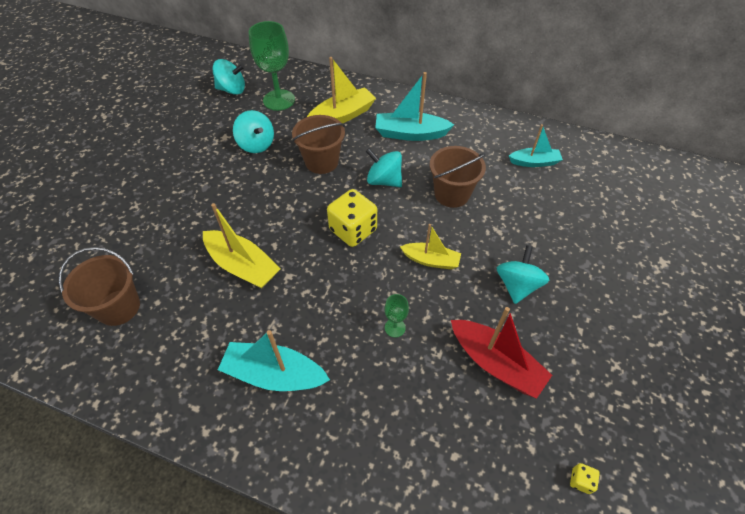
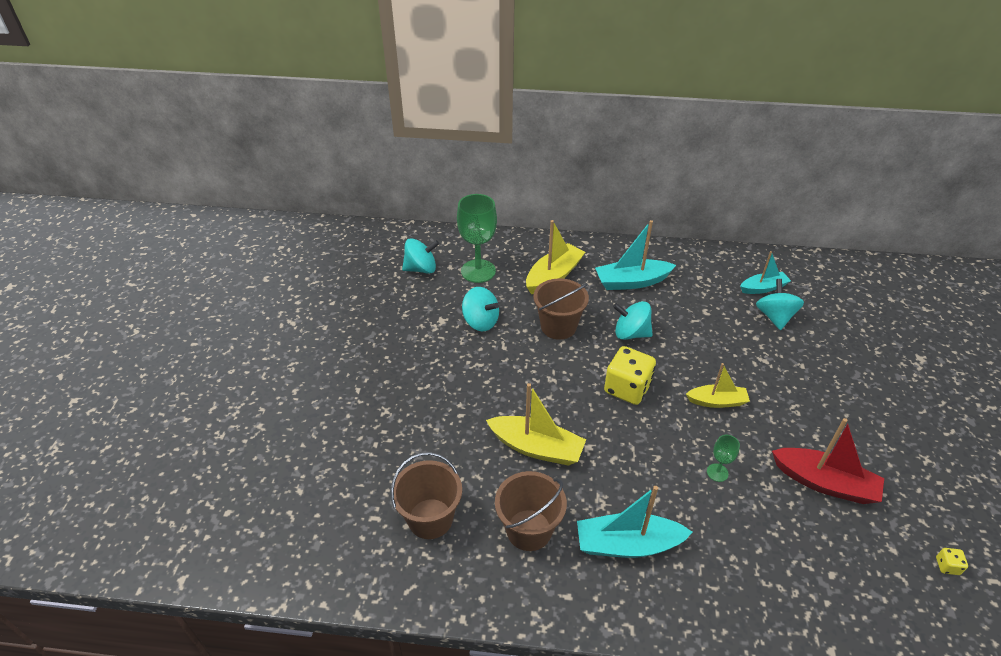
camera: 15 degrees left, 10 degrees down
(452, 194) = (703, 334): brown bucket -> brown bucket (529, 530)
(517, 285) = (807, 407): turquoise spinning top -> turquoise spinning top (774, 317)

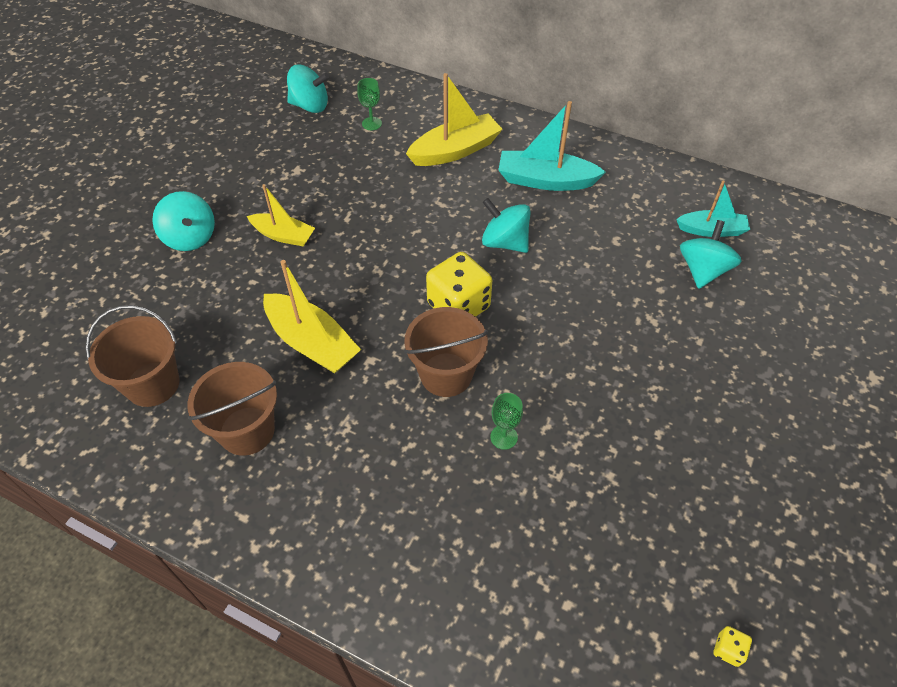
camera: 20 degrees right, 10 degrees up
(478, 271) = (371, 123): green goblet -> green goblet, size x0.47
(480, 322) = (338, 183): turquoise spinning top -> turquoise spinning top (190, 237)
(558, 327) = (423, 211): brown bucket -> brown bucket (446, 374)
(628, 544) = (345, 484): turquoise boat -> none
(717, 401) = (558, 353): yellow boat -> yellow boat (283, 235)
(824, 483) = (632, 493): red boat -> none

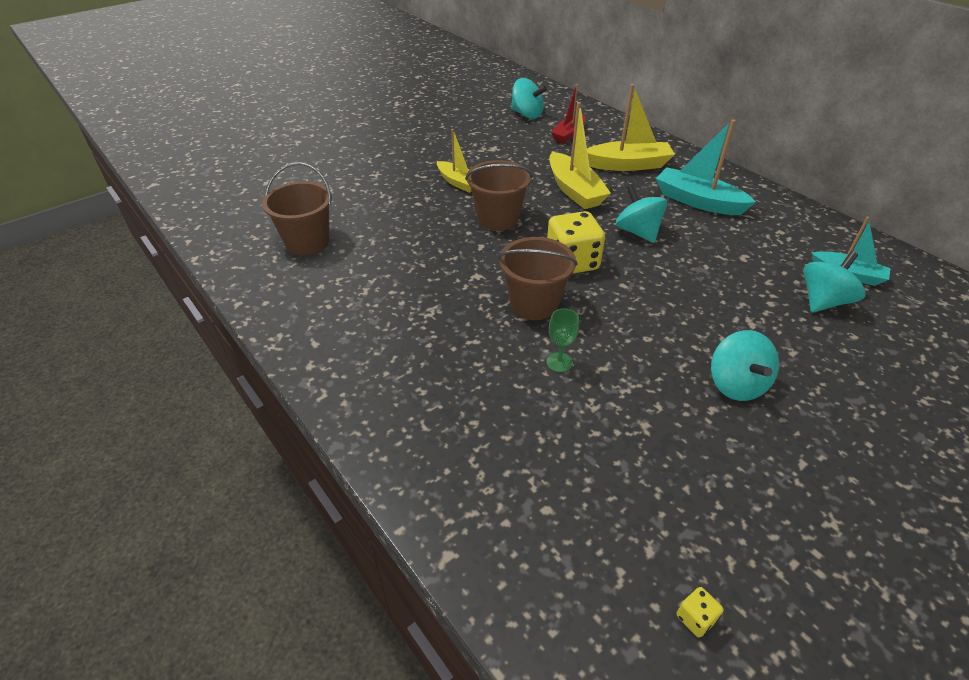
camera: 25 degrees right, 10 degrees down
(190, 237) = (391, 167): turquoise spinning top -> turquoise spinning top (736, 384)
(247, 431) = (354, 290): brown bucket -> brown bucket (498, 218)
(312, 342) = (438, 251): yellow boat -> yellow boat (574, 190)
(371, 123) = (568, 134): green goblet -> red boat

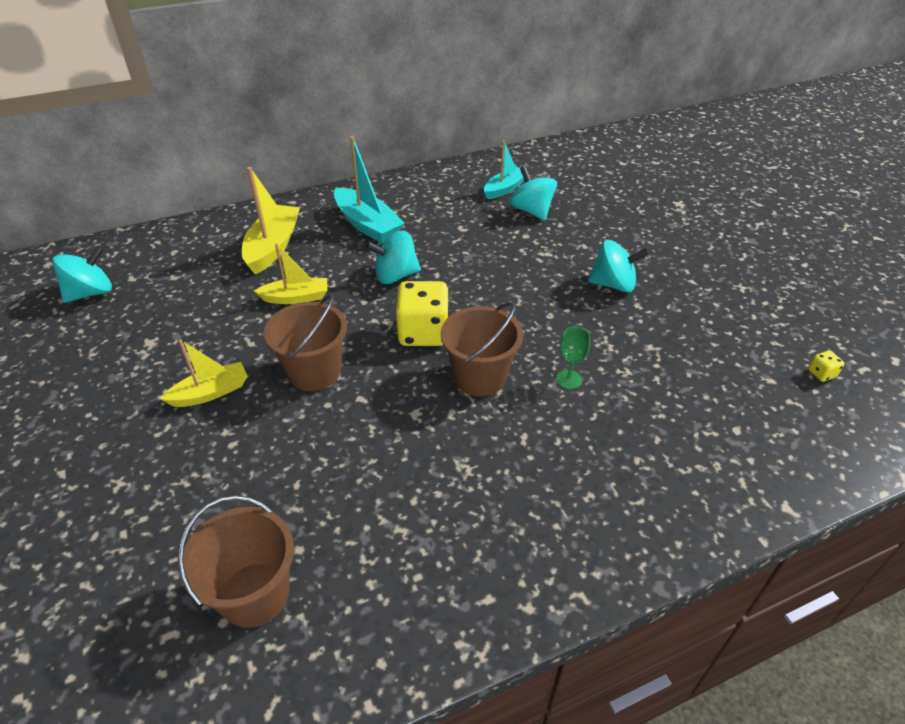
camera: 75 degrees left, 0 degrees up
(568, 134) = (173, 271): red boat -> none
(574, 190) = (296, 297): yellow boat -> yellow boat, size x0.65
(698, 201) = (367, 225): turquoise boat -> turquoise boat turned 90 degrees counterclockwise

